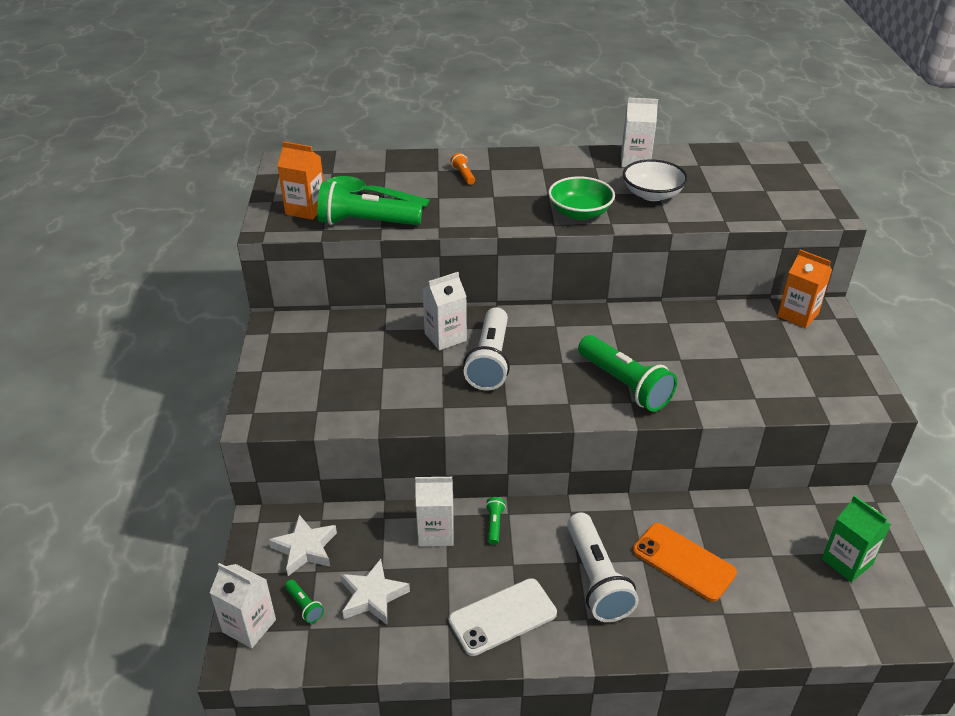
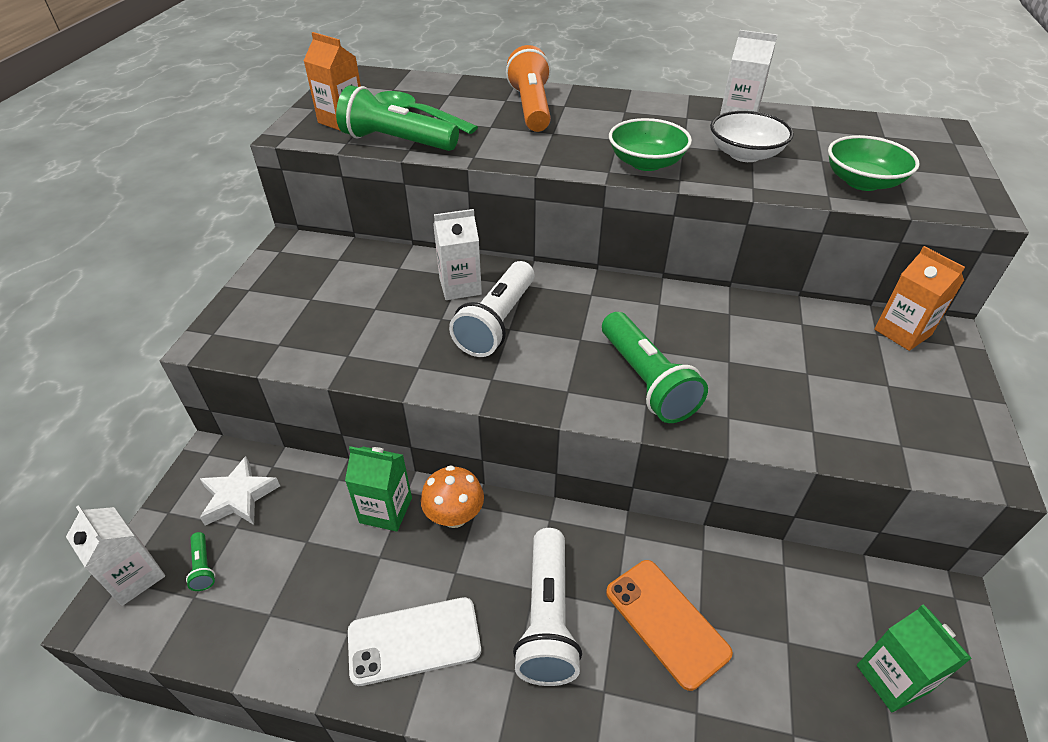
camera: 15 degrees right, 5 degrees up
(373, 596) = (281, 573): white star -> none
(436, 532) = (386, 510): white carton -> green carton
(463, 175) = (531, 108): orange flashlight -> orange flashlight, size x2.31
(494, 524) = (454, 516): green flashlight -> orange mushroom
(745, 205) = (862, 182): none -> green bowl

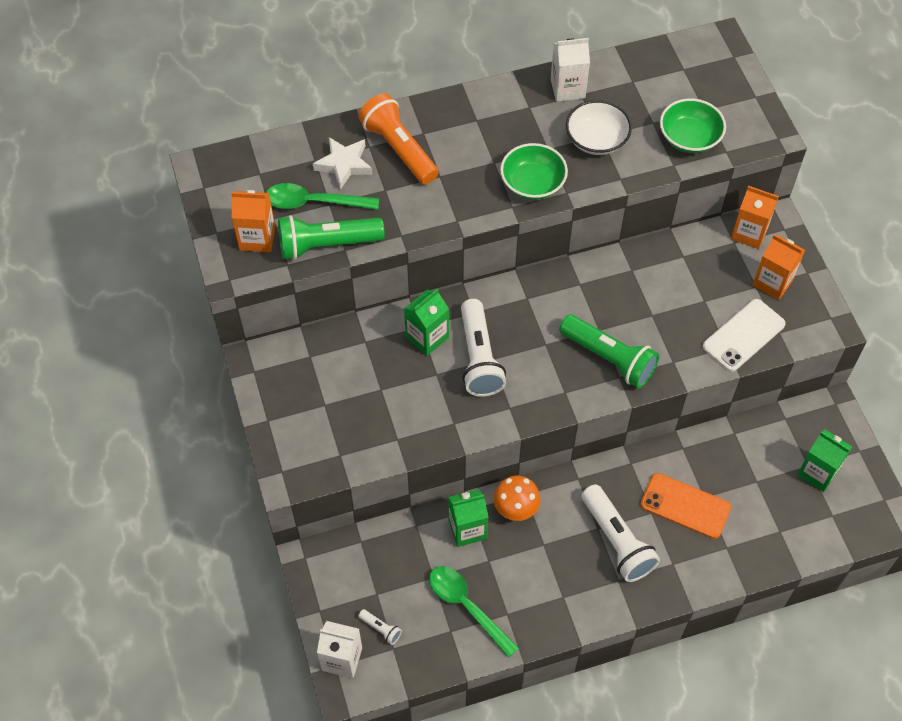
camera: 30 degrees left, 15 degrees up
(203, 567) = (381, 629): green flashlight -> white flashlight
(238, 497) = (358, 574): white star -> white star (344, 165)
(312, 595) = (466, 606): none -> green spoon
(414, 641) = (549, 596): white phone -> white phone (743, 335)
(460, 286) = (427, 337): white carton -> green carton
(915, 389) = (772, 282): none -> orange carton

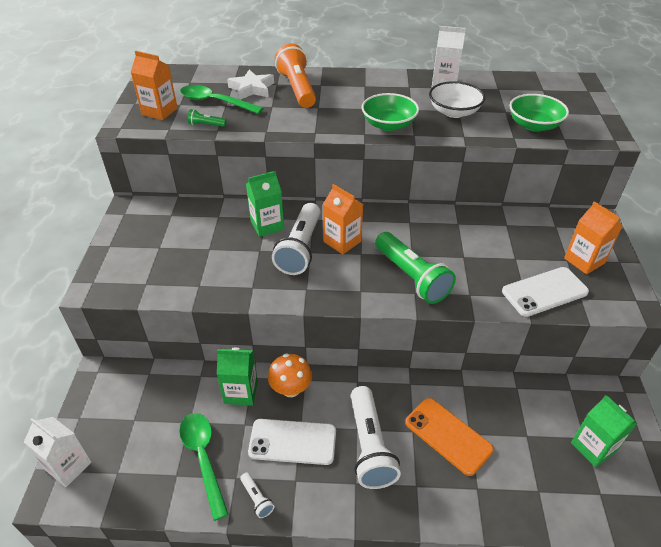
camera: 20 degrees right, 15 degrees down
(327, 245) = (206, 125): green flashlight -> green flashlight, size x0.43
(381, 629) = (118, 451): white flashlight -> white flashlight (257, 498)
(543, 562) = (292, 442): none -> white phone
(749, 233) = (571, 223): orange carton -> orange carton (342, 241)

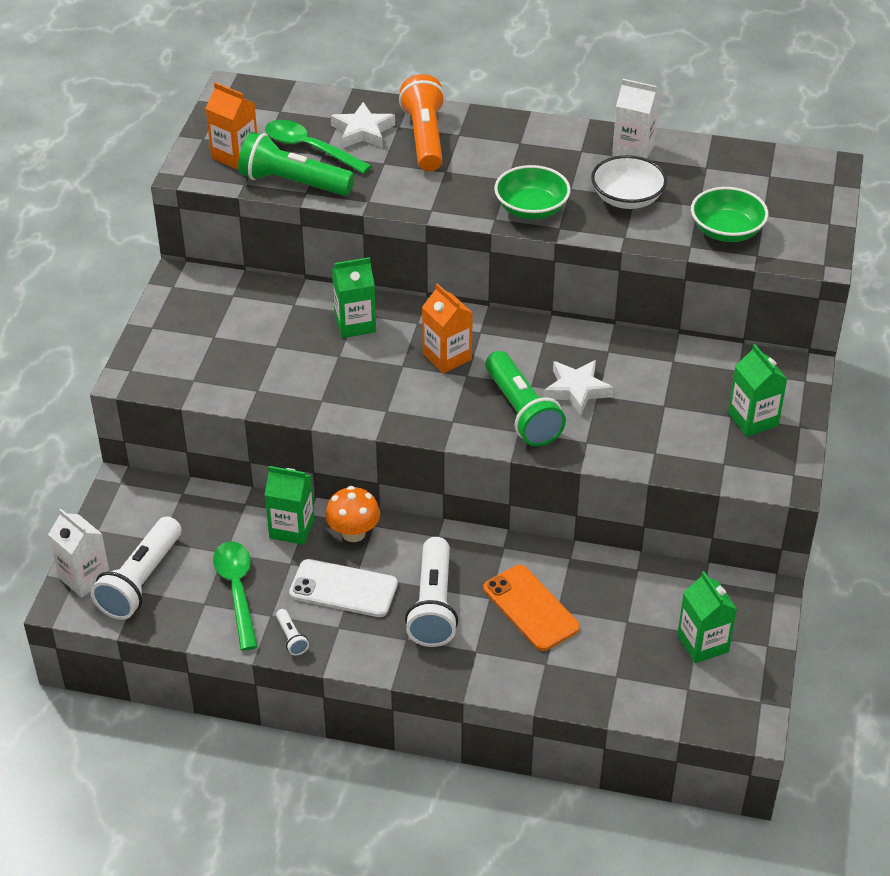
camera: 10 degrees right, 0 degrees up
(206, 125) = (292, 183): green flashlight -> green flashlight, size x2.31
(300, 249) = (391, 360): white flashlight -> white flashlight (141, 581)
(447, 254) = (577, 390): none -> white star
(544, 292) = (682, 450): white phone -> none
(584, 261) = (753, 419): orange carton -> green carton

